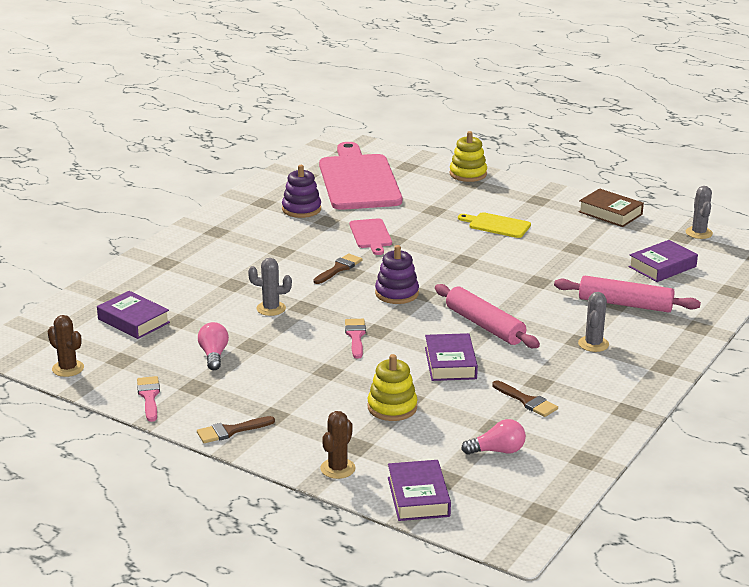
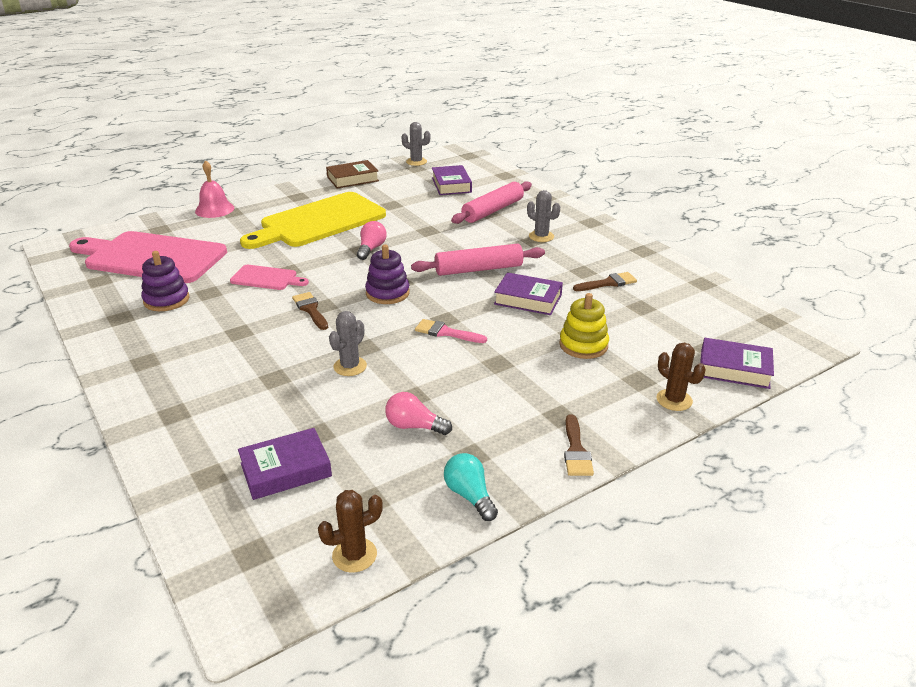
camera: 65 degrees left, 5 degrees up
(149, 396) = (470, 496): pink brush -> turquoise light bulb
(468, 174) = (214, 209): yellow stacking toy -> pink bell
(497, 225) = (319, 221): yellow cutting board -> yellow cutting board, size x2.17
(497, 451) = (676, 314): pink light bulb -> pink light bulb (371, 249)

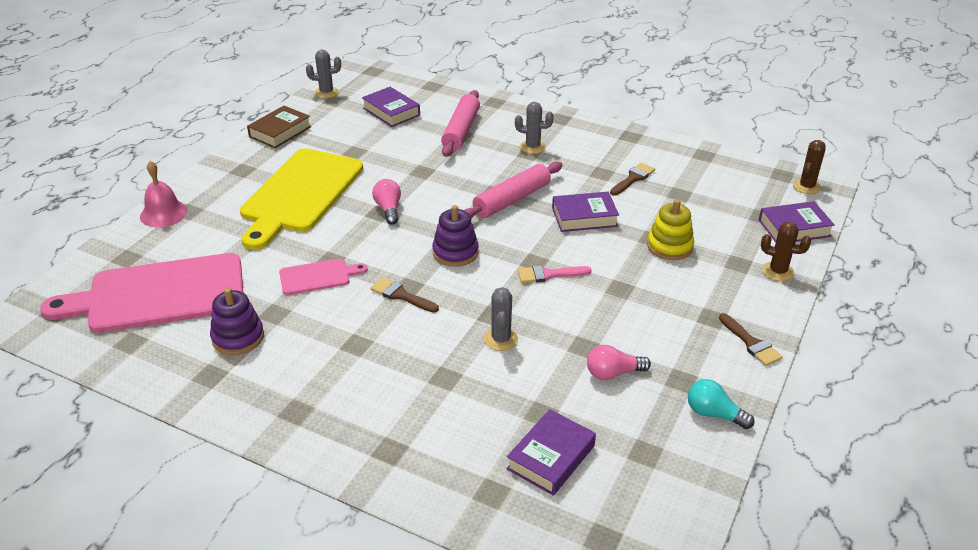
camera: 30 degrees left, 5 degrees up
(354, 555) = (681, 501): brown cactus -> brown cactus (806, 187)

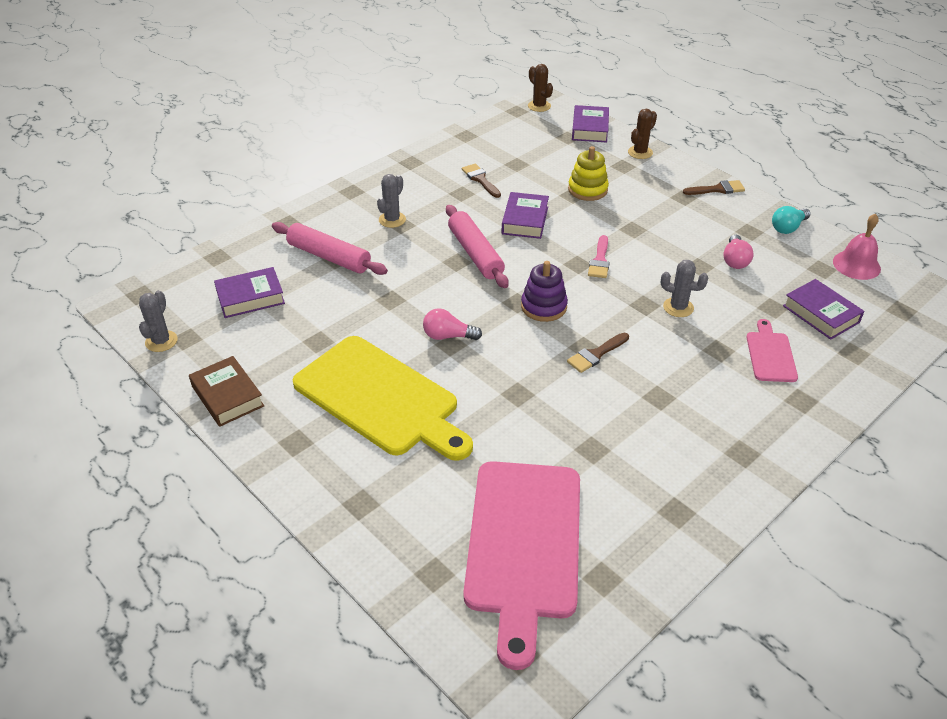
camera: 70 degrees left, 5 degrees up
(163, 213) = (353, 529): pink bell -> pink bell (856, 265)
(238, 337) = (623, 483): purple stacking toy -> none
(318, 276) = (543, 407): pink cutting board -> pink cutting board (770, 354)

